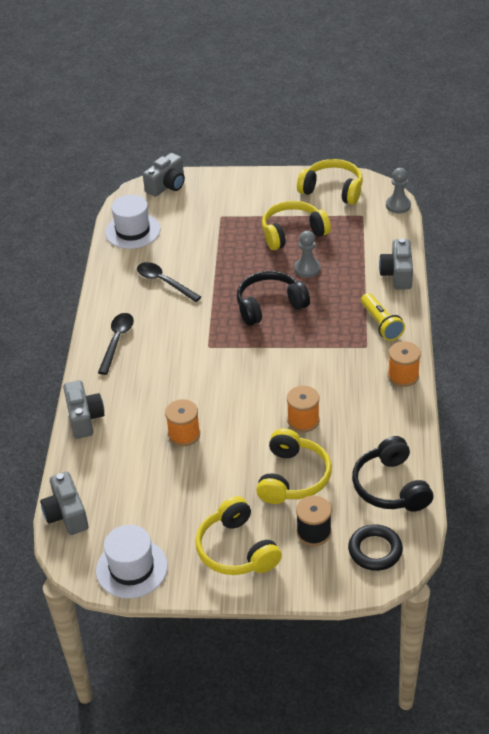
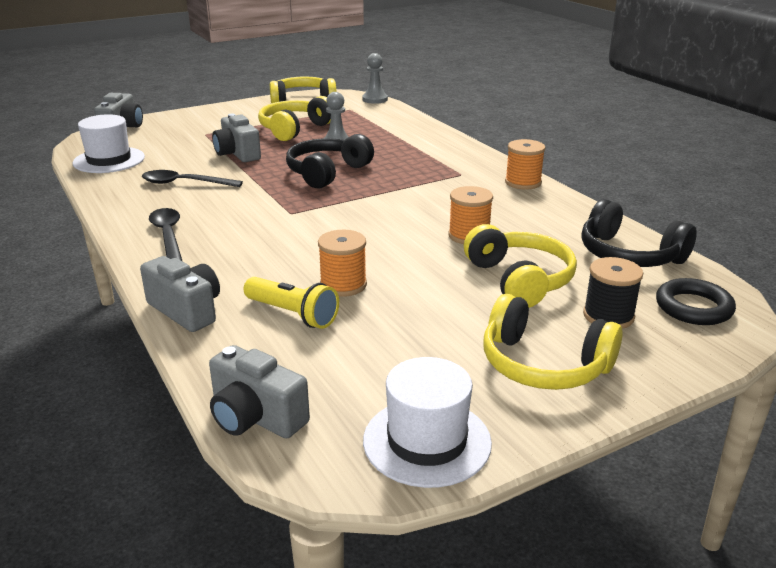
camera: 35 degrees left, 15 degrees down
(381, 324) = (455, 159): yellow flashlight -> yellow flashlight (293, 314)
(397, 274) = (427, 131): grey camera -> grey camera (237, 154)

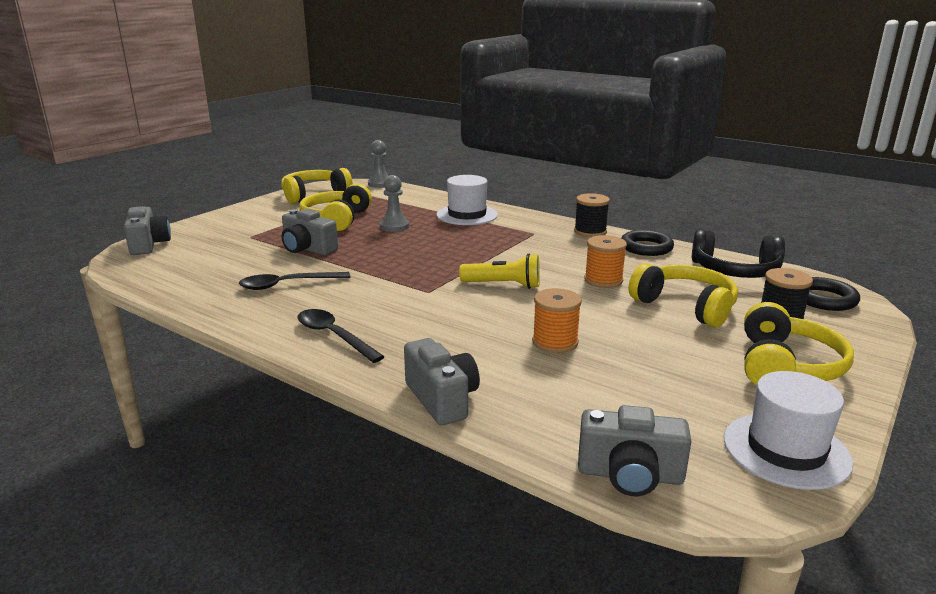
camera: 25 degrees left, 5 degrees down
(109, 160) = (173, 277): white hat -> white hat (467, 215)
(186, 310) = (442, 399): grey camera -> grey camera turned 45 degrees clockwise
(293, 314) = (544, 377): yellow flashlight -> yellow flashlight (503, 285)
(327, 172) = (416, 251): black headphones -> none
(523, 182) = (590, 232): orange spool -> black spool
(543, 365) = (786, 366): yellow headphones -> yellow headphones turned 75 degrees counterclockwise
(561, 210) = (646, 247): none -> black ring

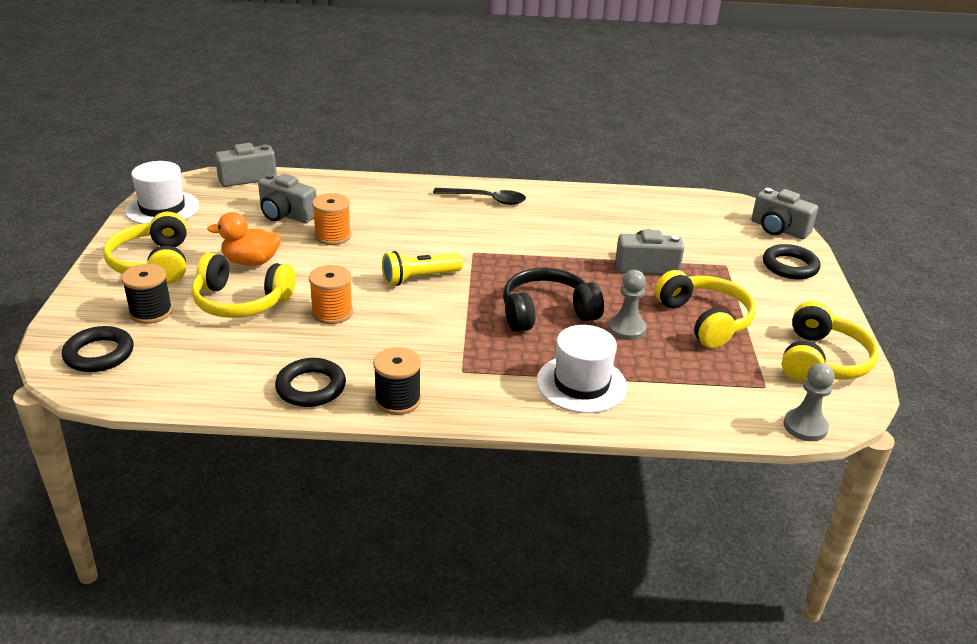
camera: 145 degrees right, 10 degrees up
(210, 226) = (790, 266): none -> black ring
(287, 285) = (588, 226): black spoon -> none
(442, 399) = (372, 184): grey camera -> grey camera (286, 214)
(664, 339) = (251, 262): none -> orange duck
(735, 271) = (195, 373): black headphones -> black headphones (547, 313)

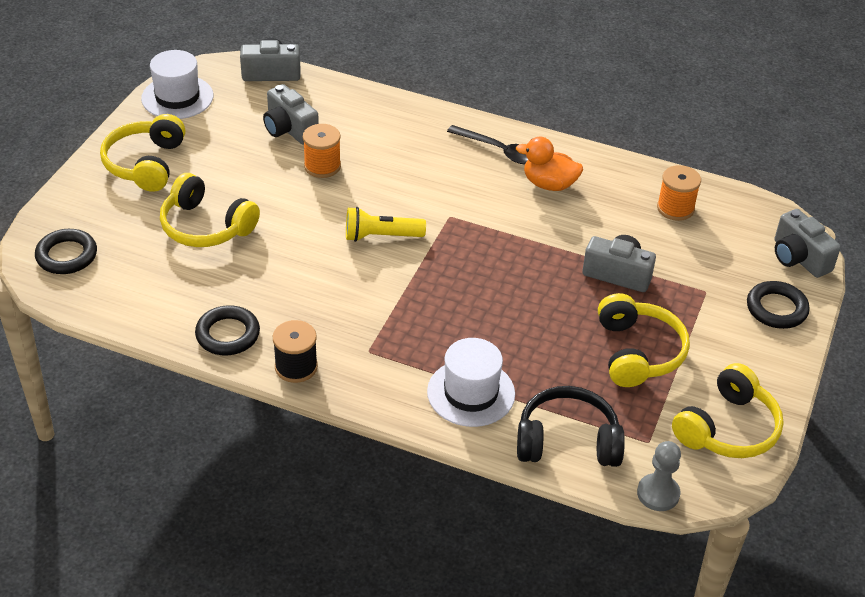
camera: 20 degrees right, 10 degrees up
(151, 312) = (124, 220): black spool -> none
(251, 262) = (233, 181): orange duck -> orange duck (549, 184)
(332, 313) = (281, 258): orange spool -> orange spool (675, 208)
(547, 313) = (483, 306): black headphones -> black headphones (567, 441)
(626, 329) = (551, 343): grey pawn -> none

